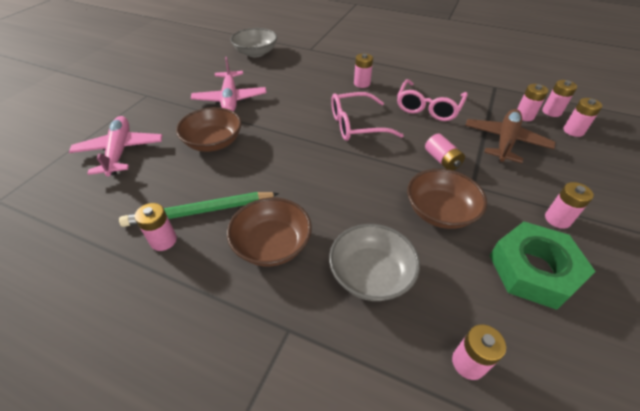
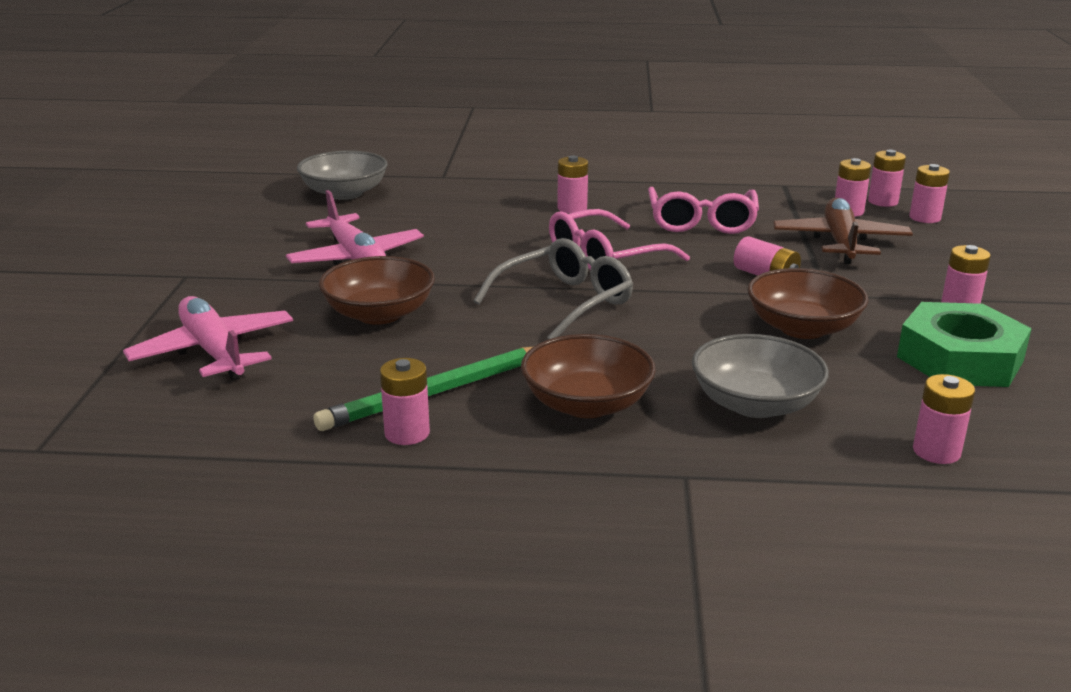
camera: 20 degrees left, 20 degrees down
(312, 155) = (564, 302): none -> grey glasses

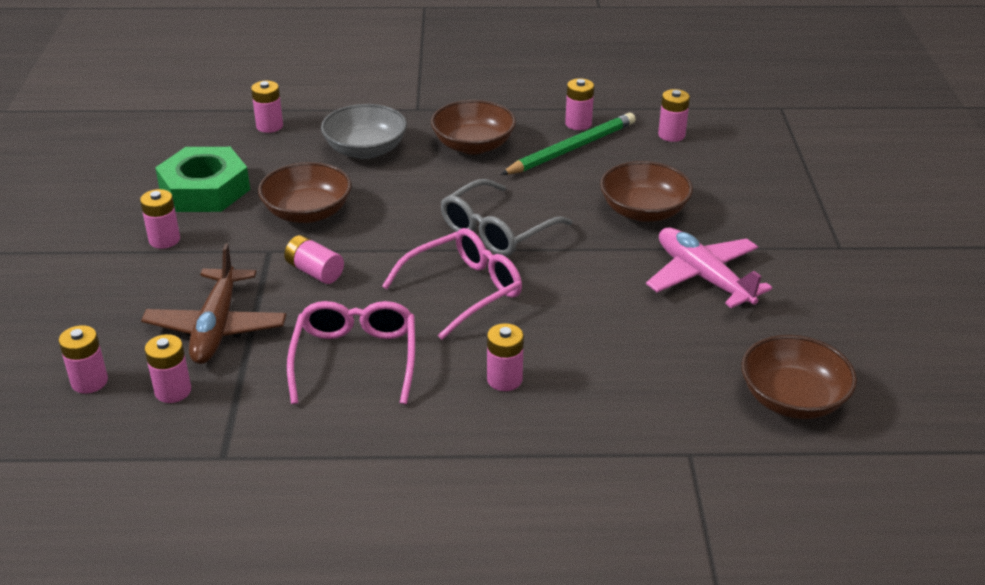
camera: 175 degrees right, 10 degrees up
(214, 351) = (742, 172): pink plane -> none
(344, 193) = (792, 399): grey bowl -> brown bowl
(883, 202) = (115, 417): pink battery -> pink battery (671, 135)

